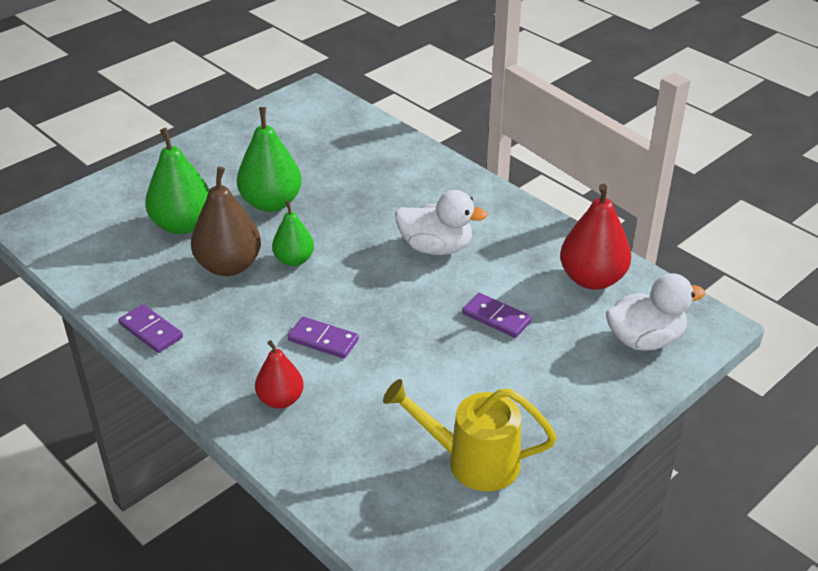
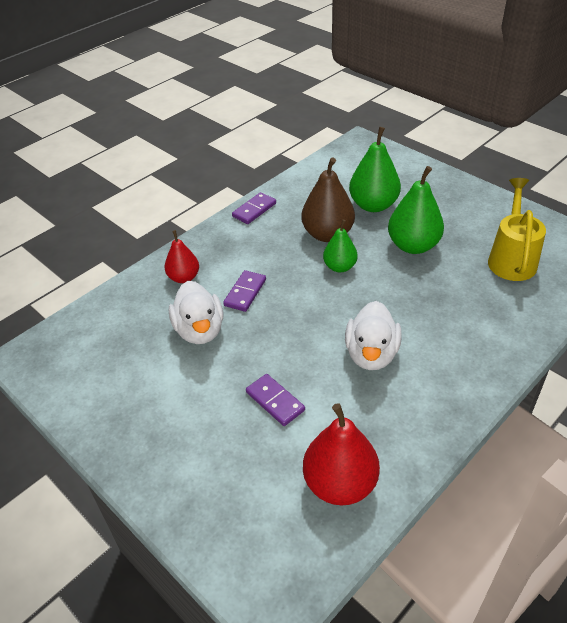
camera: 90 degrees right, 5 degrees up
(472, 461) = (108, 387): yellow watering can -> yellow watering can (511, 259)
(496, 317) = (275, 401): purple domino -> purple domino turned 75 degrees counterclockwise
(645, 339) = (245, 528): white duck -> white duck (200, 330)

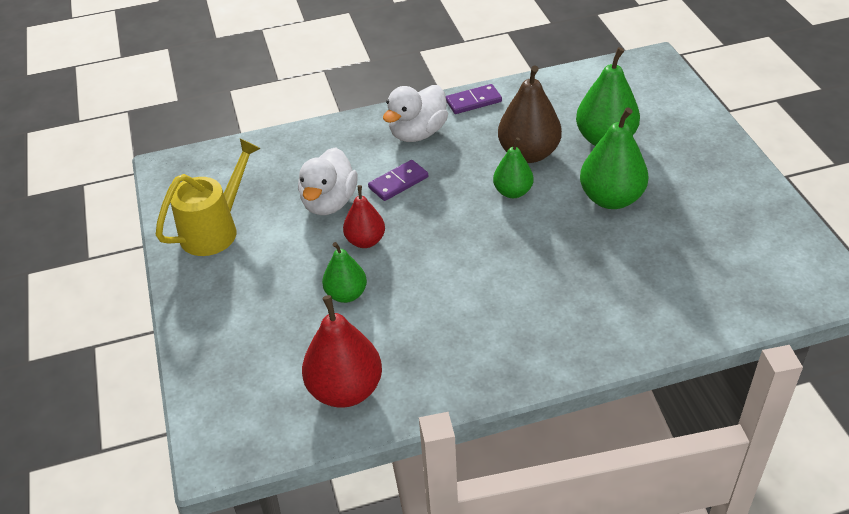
camera: 30 degrees right, 0 degrees up
(184, 277) = (353, 146): red pear -> red pear (365, 241)
(275, 401) = (346, 294): purple domino -> green pear
(371, 354) = (471, 290): white duck -> white duck (417, 133)
(511, 259) = (712, 253): yellow watering can -> yellow watering can (215, 229)

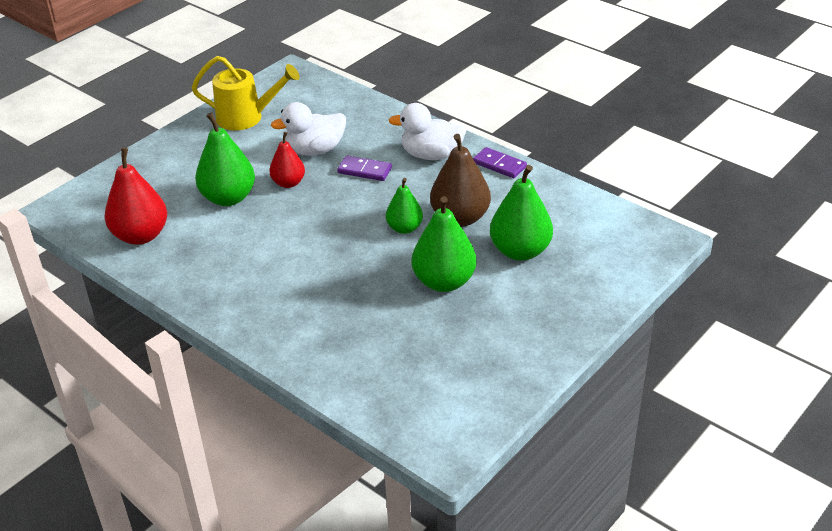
camera: 55 degrees right, 5 degrees down
(346, 294) = (228, 198): green pear -> green pear, size x1.63

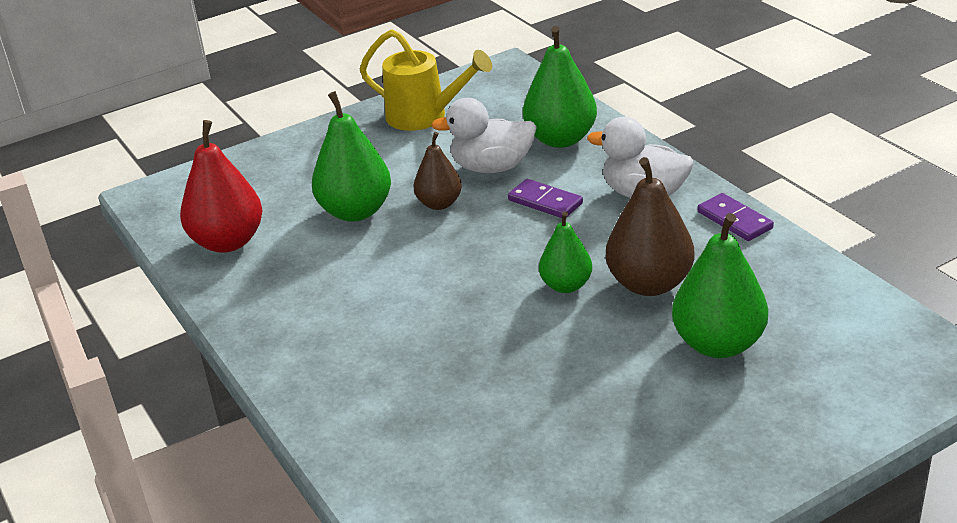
camera: 20 degrees right, 5 degrees down
(288, 183) = (439, 204): red pear -> brown pear
(444, 282) = (589, 369): green pear -> green pear (560, 139)

